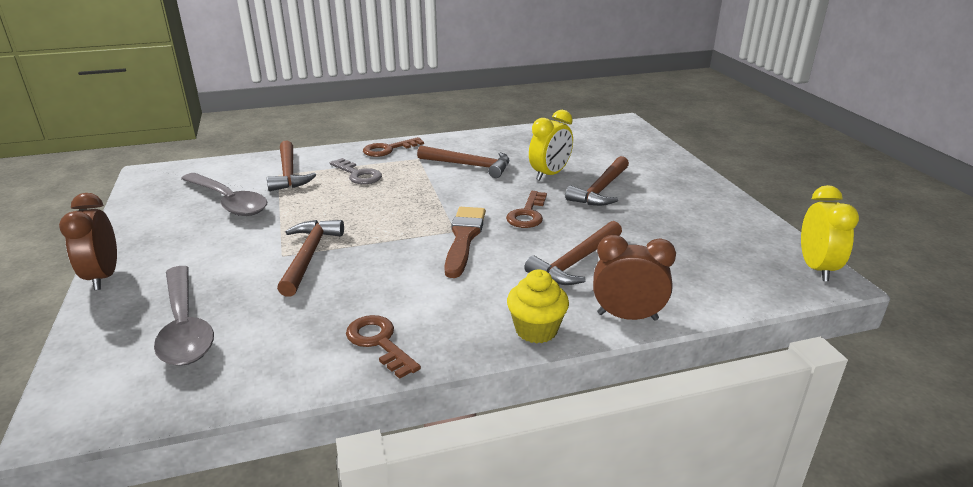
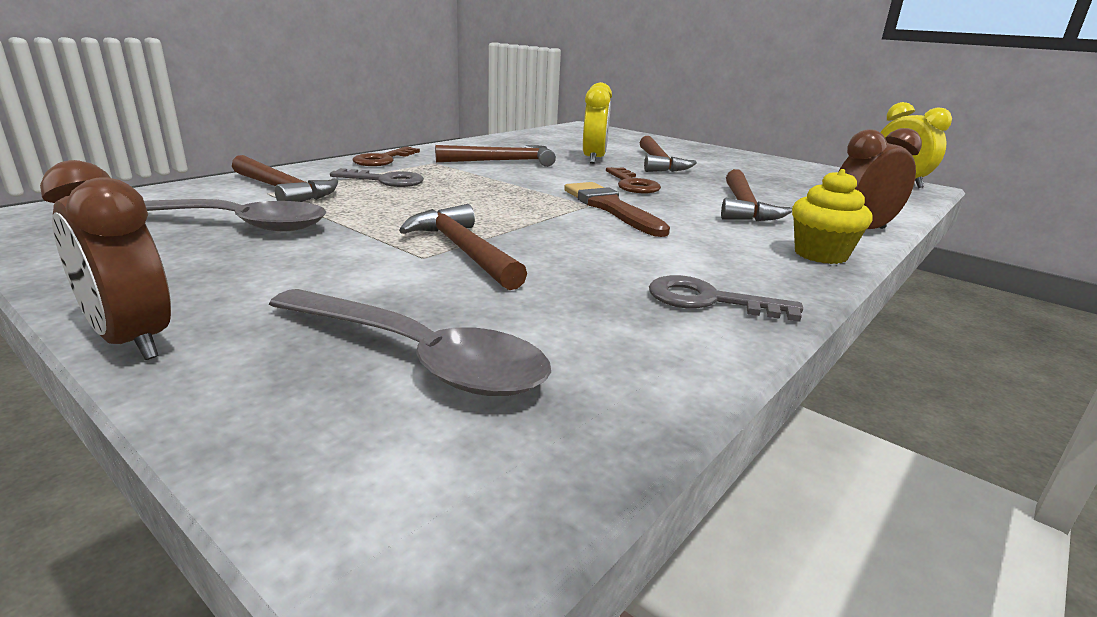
camera: 35 degrees left, 5 degrees down
(379, 343) = (710, 300): brown key -> grey key

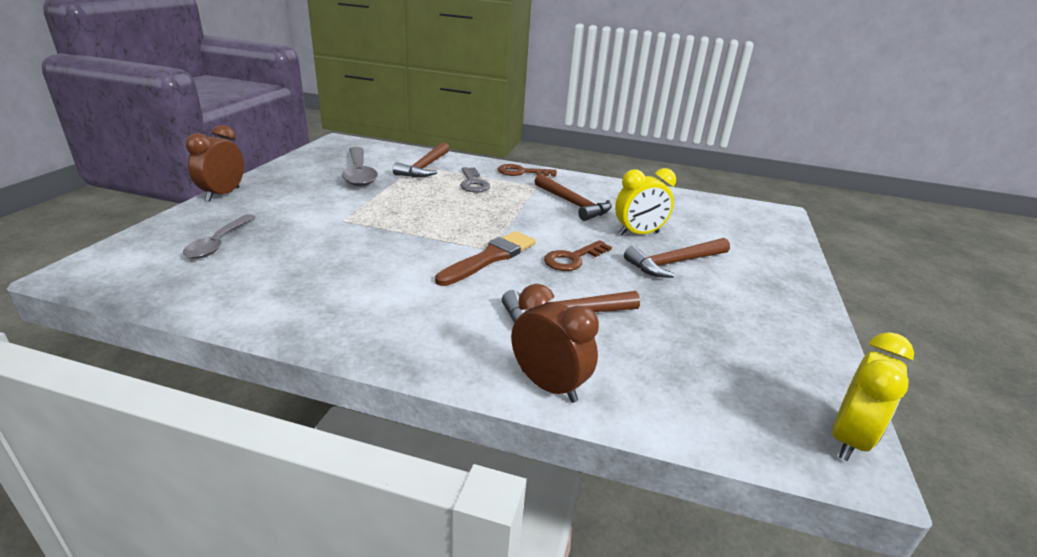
camera: 65 degrees right, 5 degrees up
(417, 357) = (219, 243): grey spoon -> grey spoon, size x0.67
(463, 250) = (358, 227): brown hammer -> none
(710, 300) = (316, 310): grey key -> none
(820, 254) = (447, 357): yellow cupcake -> none

